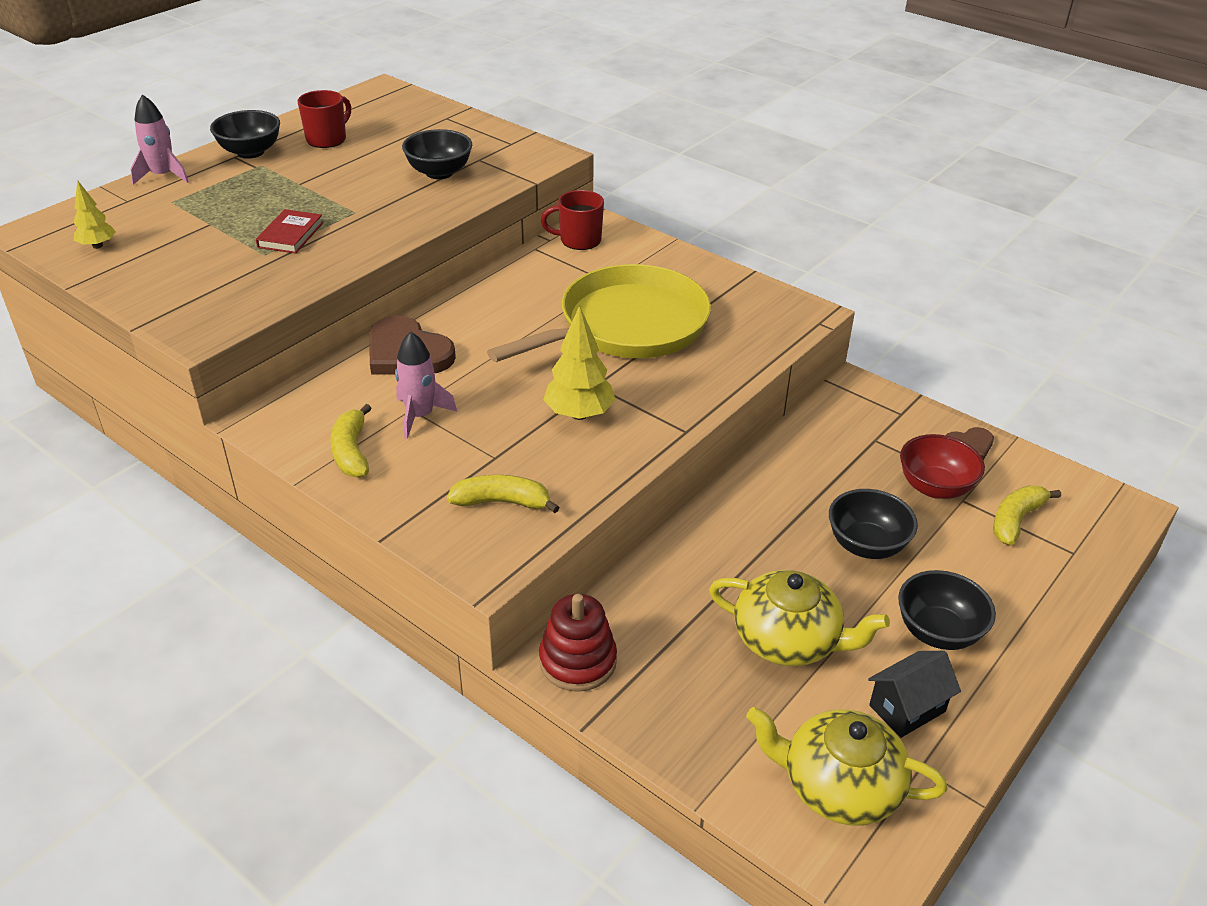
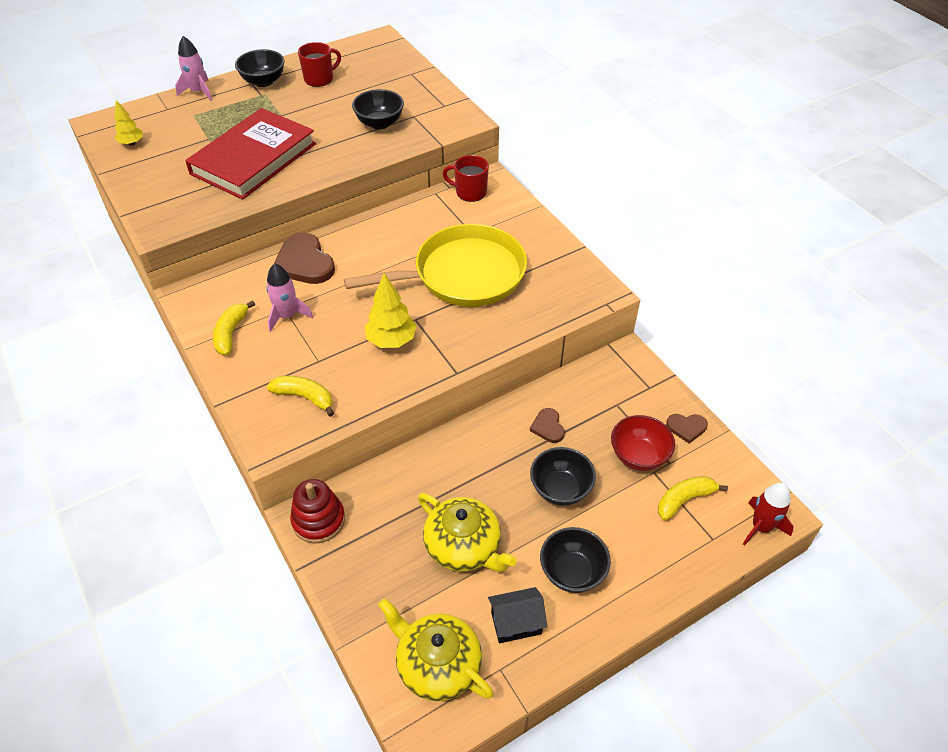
camera: 20 degrees right, 10 degrees up
(290, 235) = (253, 159): red book -> red book, size x2.42
(809, 482) = (548, 427): none -> brown heart
(1117, 526) = (761, 527): none -> red rocket

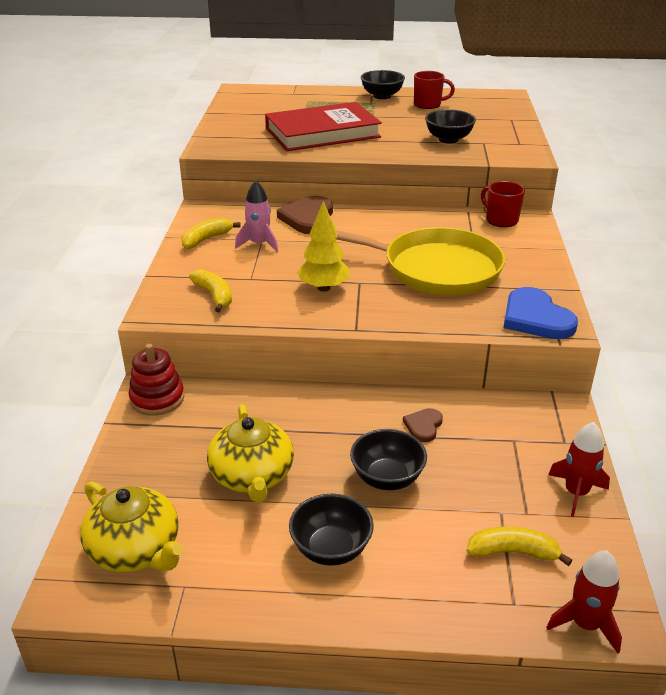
camera: 35 degrees right, 15 degrees down
(132, 143) = (247, 104): yellow tree -> none
(198, 92) = (326, 90): pink rocket -> none
(437, 664) = (136, 549): yellow teapot -> yellow teapot turned 150 degrees clockwise
(516, 623) = (236, 559): black house -> none
(577, 292) = (536, 318): none -> blue heart
(638, 456) = (497, 491): red bowl -> none
(686, 427) = (576, 493): brown heart -> red rocket

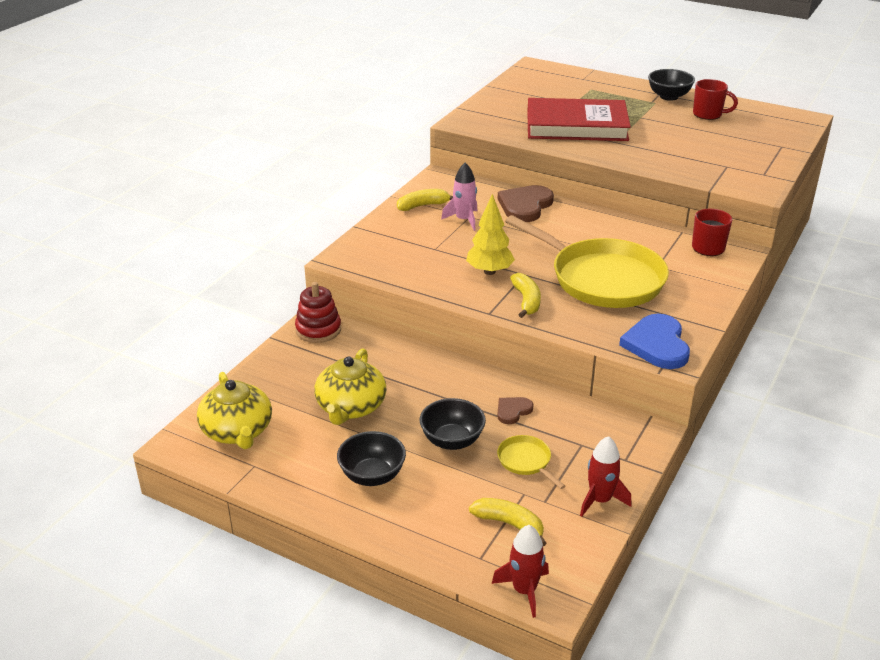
camera: 25 degrees right, 0 degrees up
(214, 296) = (395, 256): yellow banana -> yellow banana (526, 301)
(448, 139) = (694, 156): black bowl -> none
(476, 475) = (526, 461): none -> yellow pan

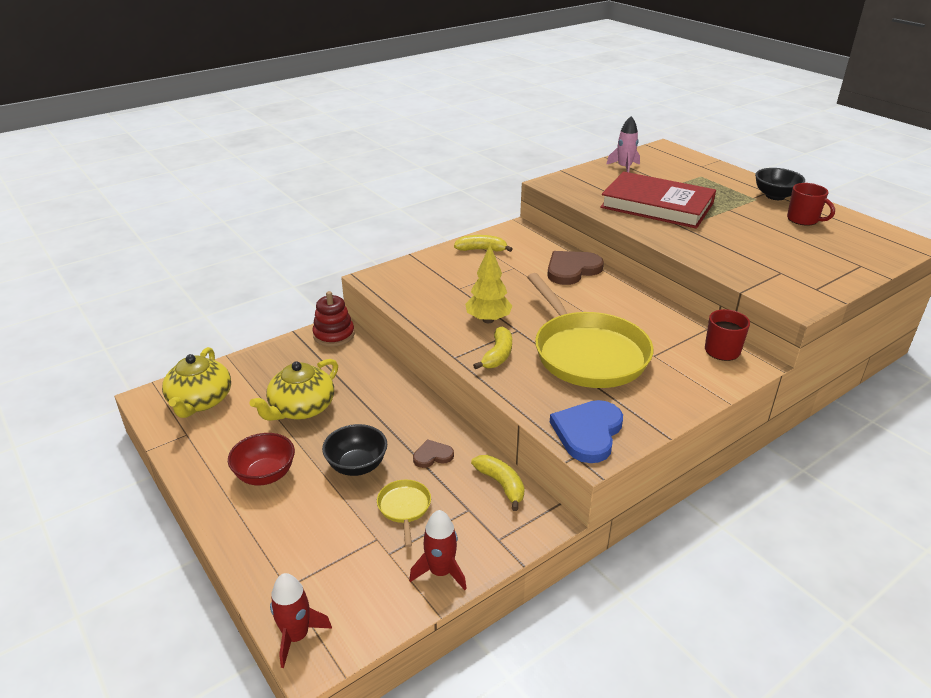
camera: 25 degrees right, 0 degrees up
(372, 476) = (265, 475): black bowl -> red bowl
(464, 220) = (506, 269): pink rocket -> pink rocket (624, 168)
(509, 524) = (339, 564): yellow banana -> yellow banana (501, 484)

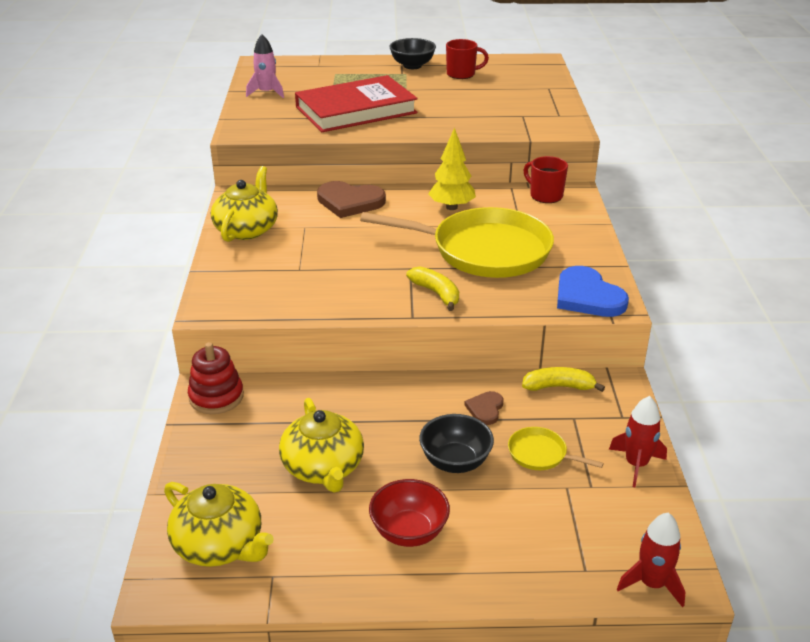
camera: 55 degrees left, 0 degrees up
(481, 249) = (247, 229): yellow banana -> yellow teapot
(488, 320) = (375, 276): yellow tree -> yellow tree (451, 207)
(572, 270) = (350, 202): brown heart -> brown heart turned 75 degrees counterclockwise

